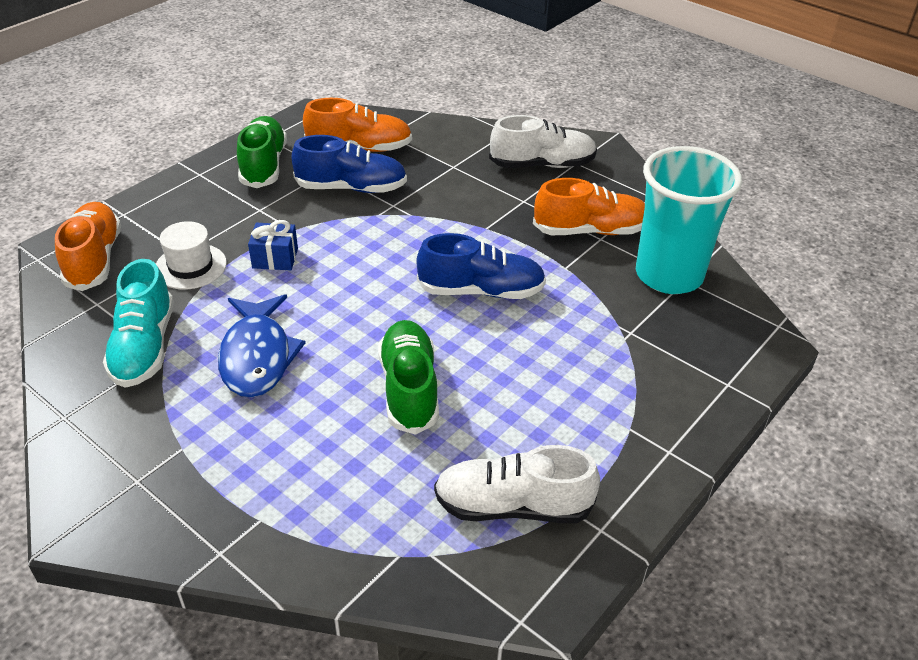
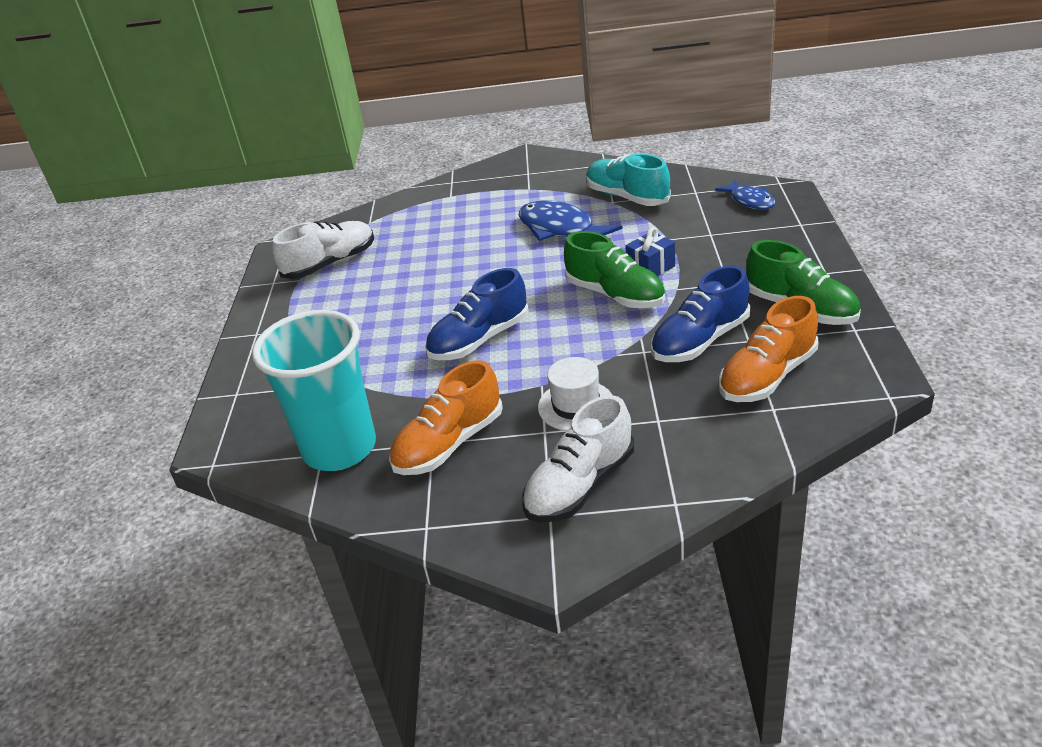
camera: 145 degrees right, 5 degrees down
(94, 259) = (750, 201): orange shoe -> blue fish
(190, 266) = (690, 232): white hat -> white hat (576, 405)
(409, 388) = (450, 268): green shoe -> green shoe (615, 295)

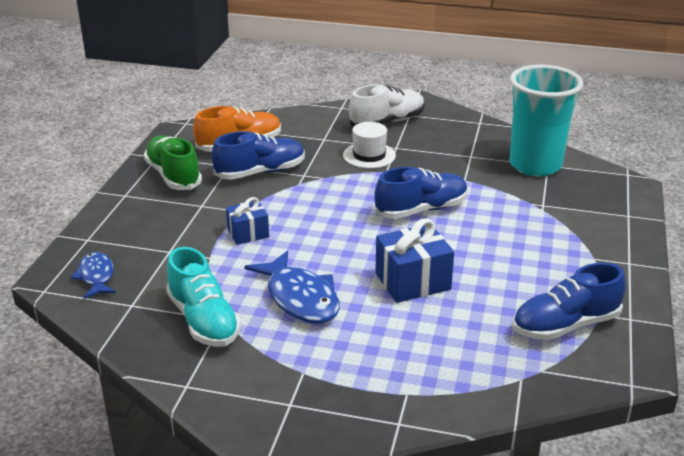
camera: 170 degrees left, 5 degrees down
(330, 264) = (565, 325): white shoe -> blue shoe
(449, 444) = (459, 153): orange shoe -> none
(467, 265) = (412, 281): none -> blue gift
(615, 295) = (294, 218): green shoe -> none

